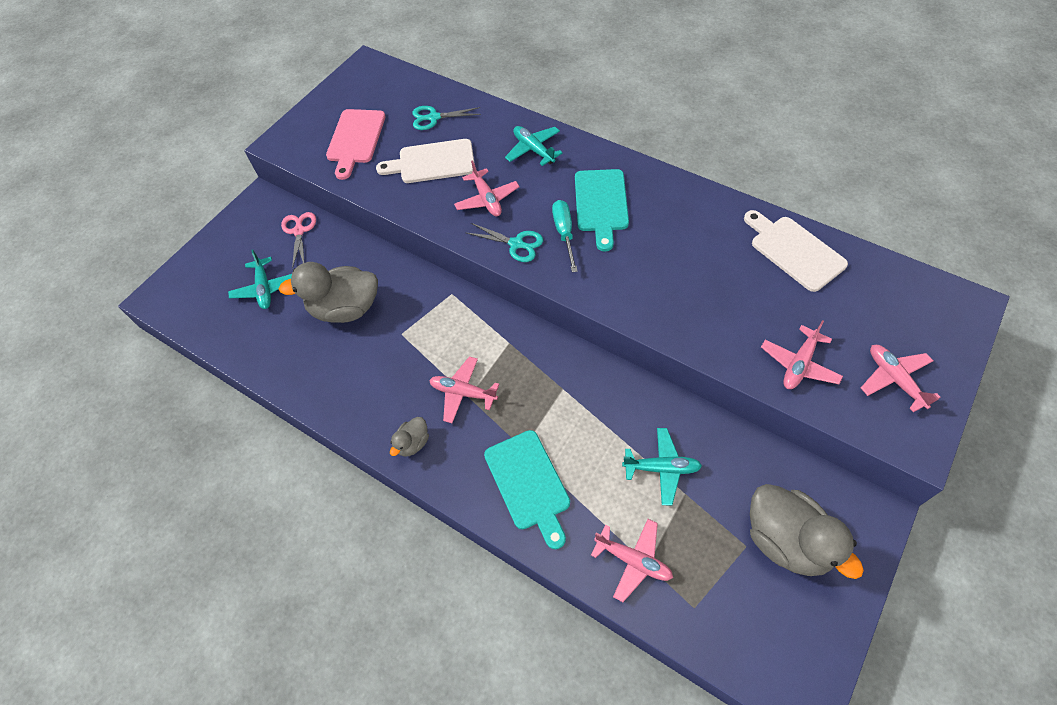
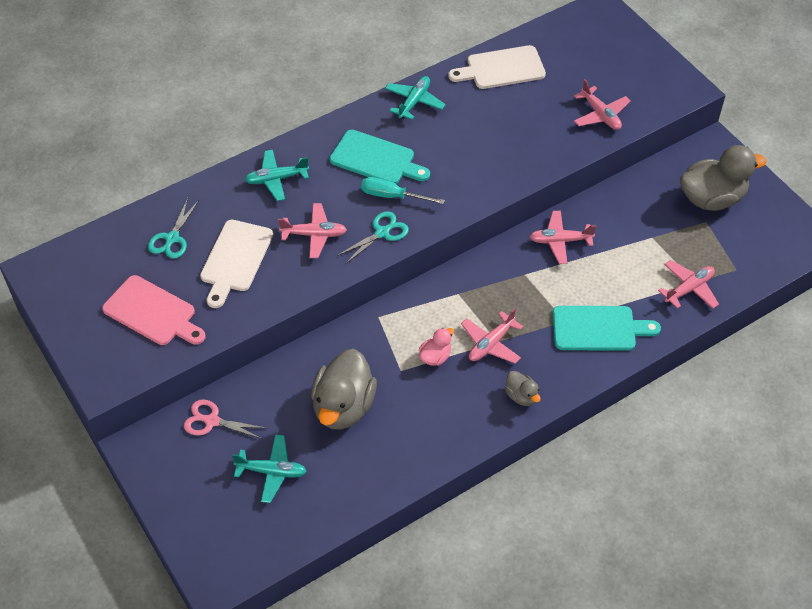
camera: 70 degrees left, 5 degrees down
(427, 354) = (435, 357): none -> pink duck
(661, 468) = (626, 242): turquoise plane -> turquoise plane (414, 102)
(894, 379) = (638, 74): pink plane -> pink plane (560, 241)

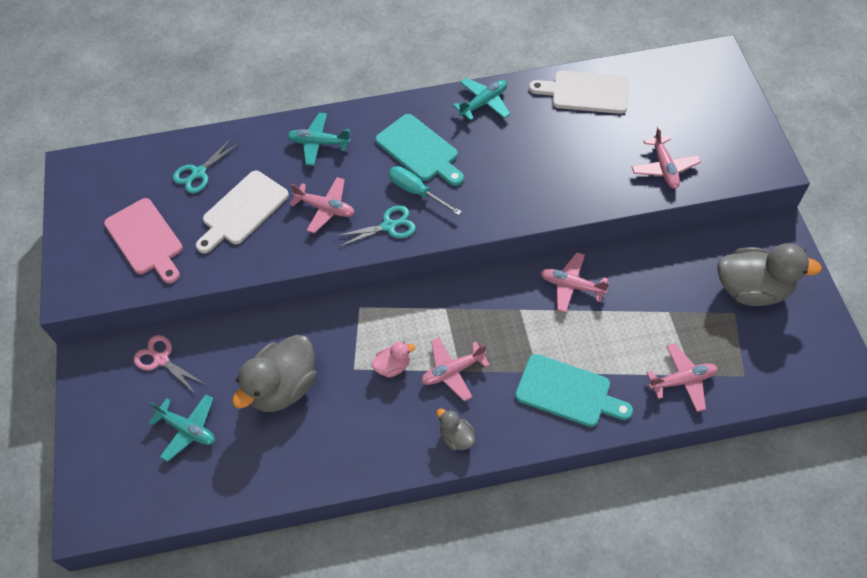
camera: 25 degrees right, 5 degrees up
(521, 396) = (456, 437): grey duck -> grey duck turned 150 degrees clockwise

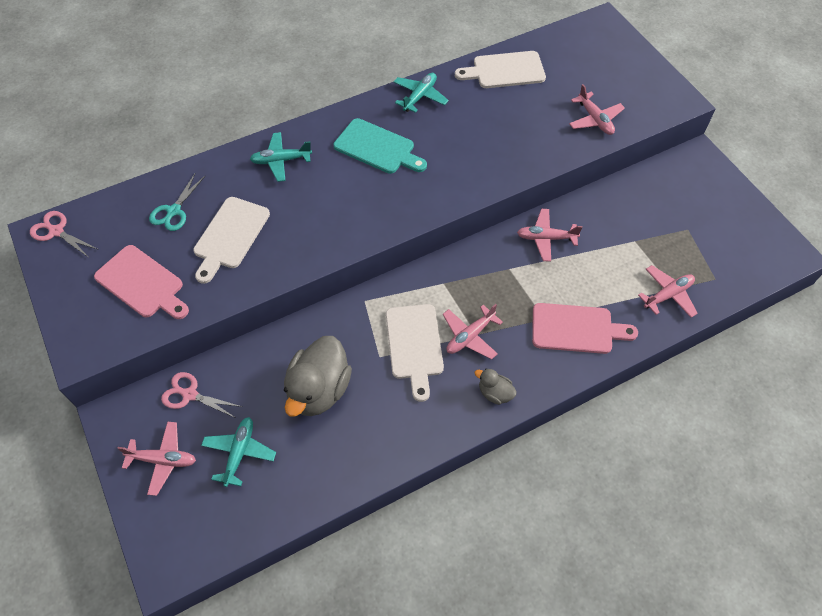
camera: 20 degrees left, 0 degrees up
(86, 169) = (56, 231): none -> pink scissors
(188, 429) = (239, 453): turquoise plane -> turquoise plane turned 90 degrees counterclockwise
(325, 208) = (309, 217): pink plane -> pink plane (163, 460)
(389, 226) = (374, 219): turquoise scissors -> none
(393, 366) = (414, 345): pink duck -> white cutting board
(416, 192) = (388, 184): turquoise screwdriver -> none
(567, 392) = (576, 329): turquoise cutting board -> pink cutting board
(752, 289) = (694, 207): grey duck -> none

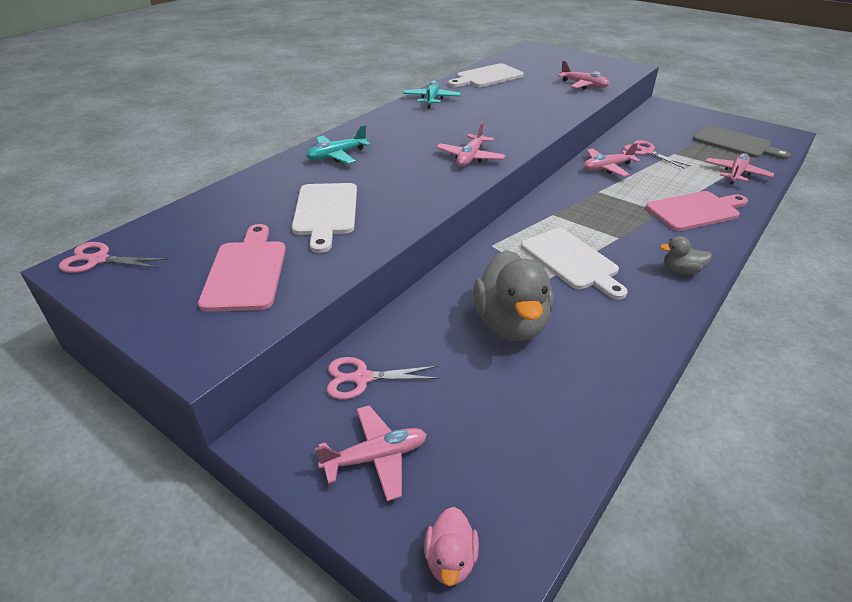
camera: 25 degrees left, 20 degrees down
(142, 283) = (246, 272): pink cutting board -> pink cutting board turned 105 degrees counterclockwise
(162, 544) = (450, 560): none -> pink duck
(173, 211) = (244, 211): turquoise scissors -> none
(239, 453) = (471, 412): turquoise plane -> none
(377, 148) = (423, 131): turquoise cutting board -> none
(470, 336) = (614, 240): pink plane -> pink plane (470, 157)
(607, 228) = (646, 152): none -> pink scissors
(715, 249) = (735, 143): none -> grey cutting board

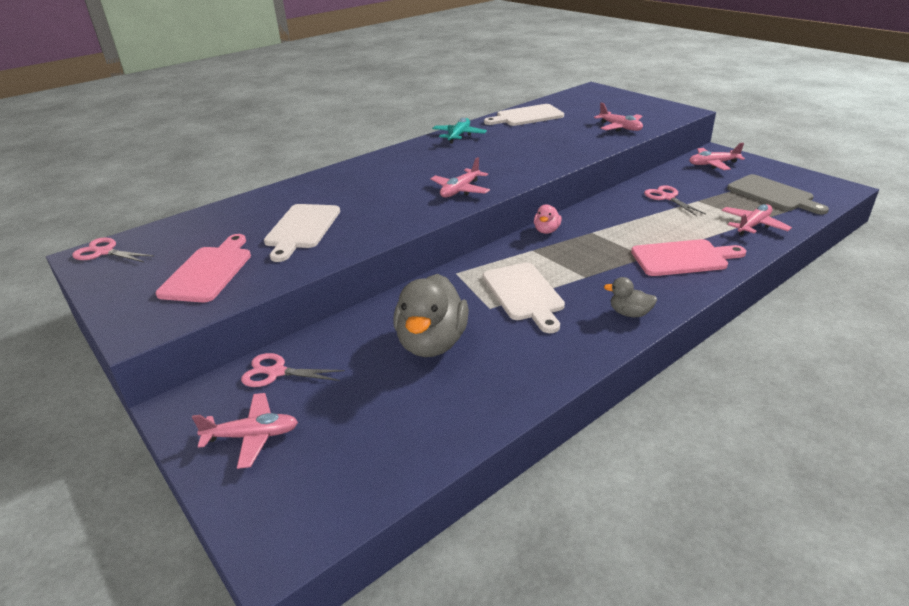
camera: 15 degrees right, 5 degrees down
(337, 155) = (341, 181): turquoise plane -> none
(450, 560) = (266, 524): pink duck -> pink duck (546, 230)
(607, 168) = (615, 210): pink plane -> pink plane (713, 164)

